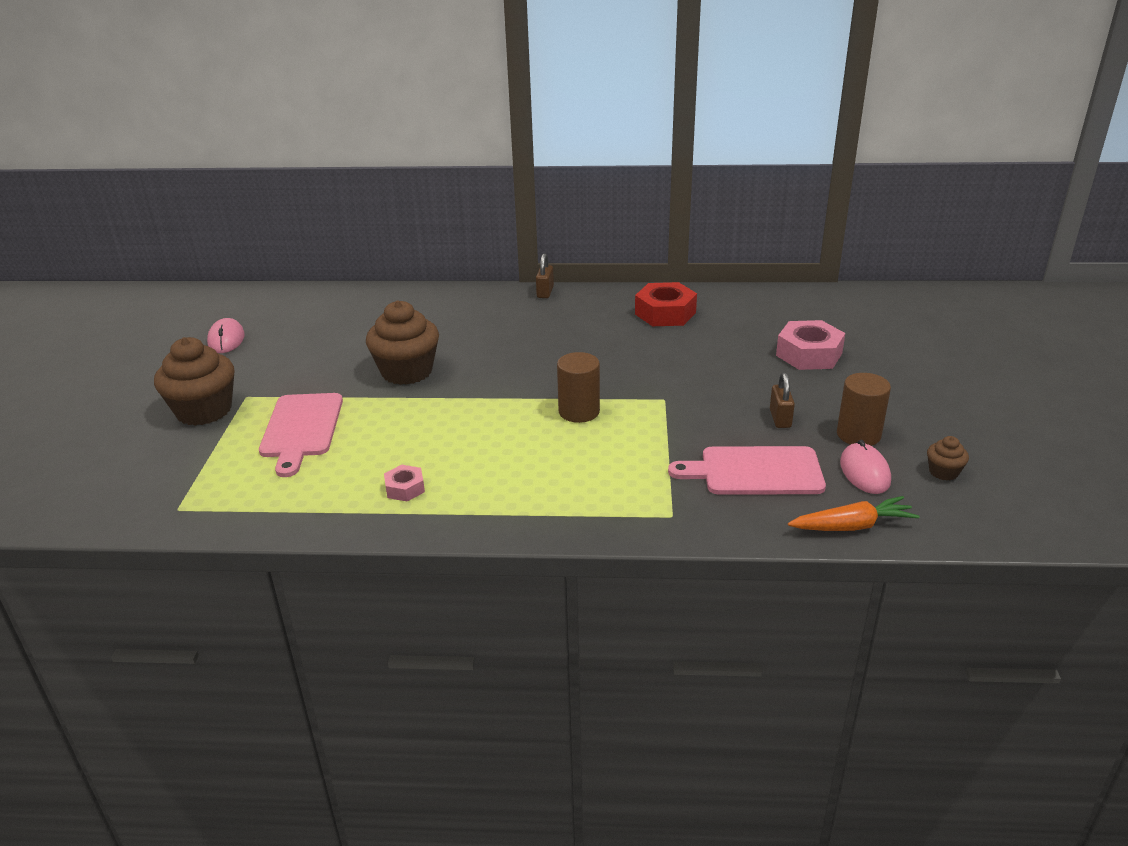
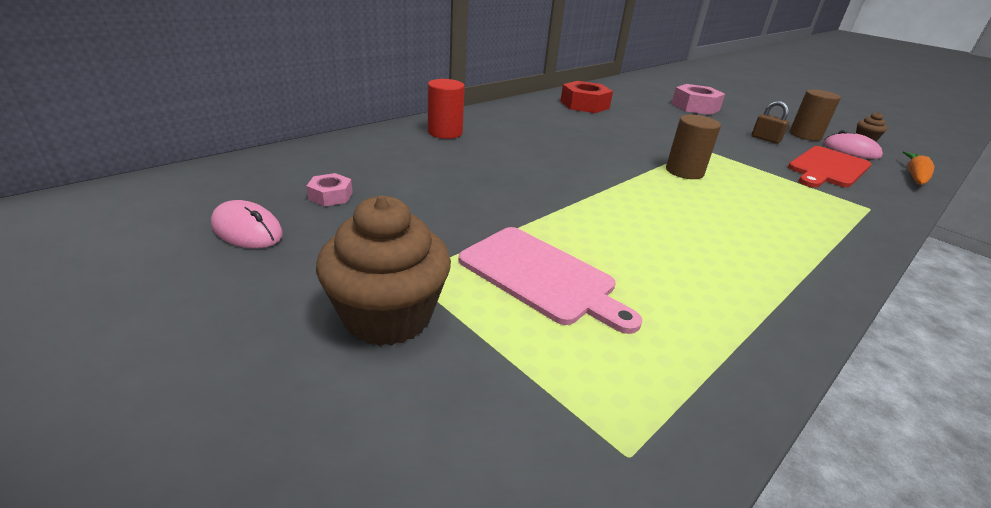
camera: 50 degrees left, 0 degrees up
(405, 488) = (737, 277): pink nut -> pink nut (330, 196)
(407, 371) = (515, 189): brown cupcake -> none
(461, 306) = (445, 132): none -> red cylinder
(545, 292) = (485, 110): brown padlock -> none
(755, 471) = (827, 168): pink cutting board -> red cutting board

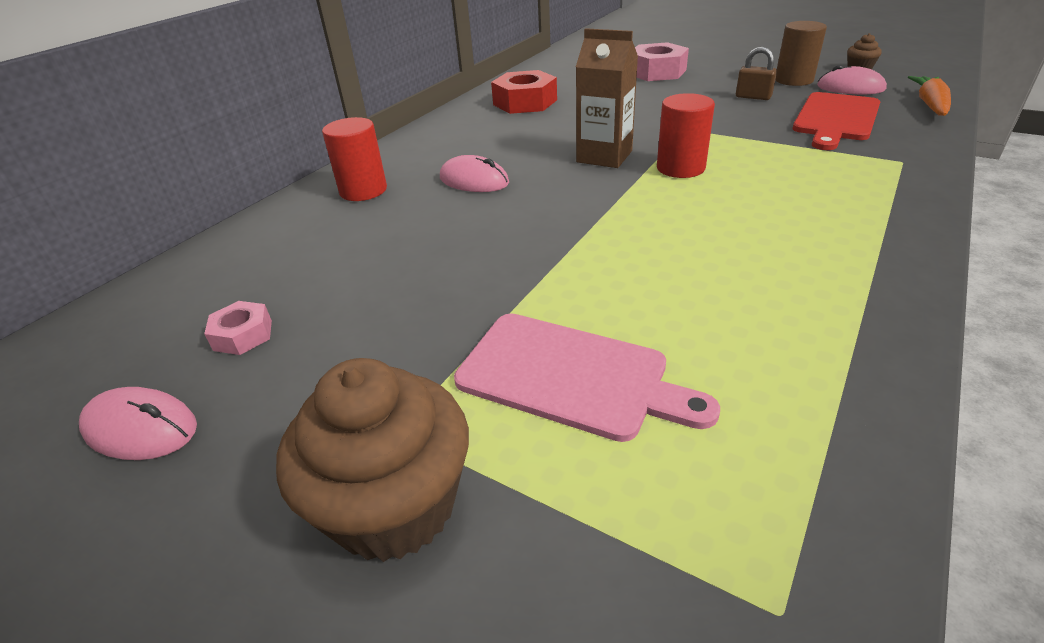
camera: 10 degrees left, 5 degrees up
(525, 144) = (474, 180): none -> pink mouse
(629, 151) = (604, 156): none -> brown carton
(684, 171) = (680, 168): brown cylinder -> red cylinder

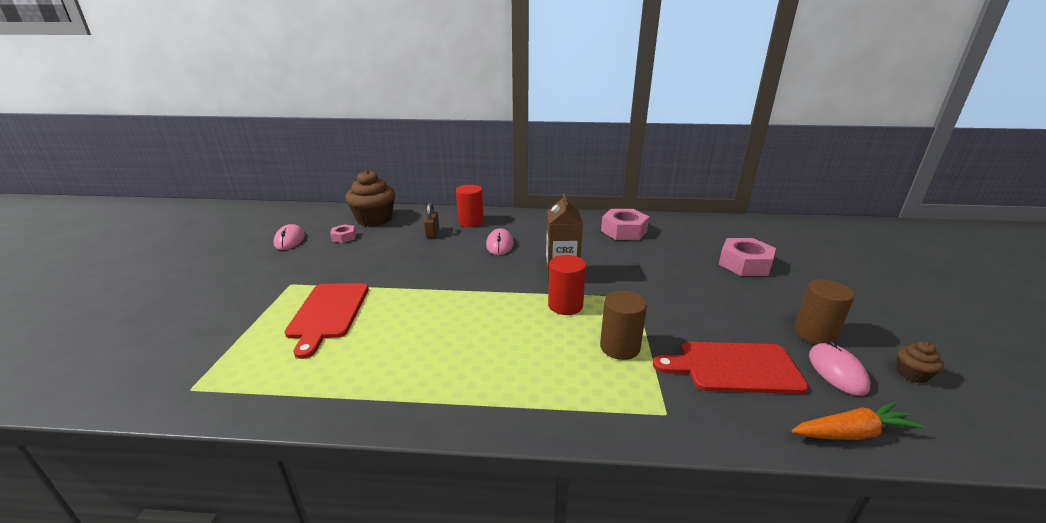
camera: 60 degrees right, 10 degrees down
(394, 505) = (251, 295): brown cupcake -> brown cupcake (374, 219)
(525, 102) = (624, 231): red nut -> pink nut
(570, 376) = (328, 313): pink cutting board -> red cutting board
(753, 97) = (740, 317): brown padlock -> brown padlock (432, 233)
(784, 157) = (620, 347): none -> brown cylinder

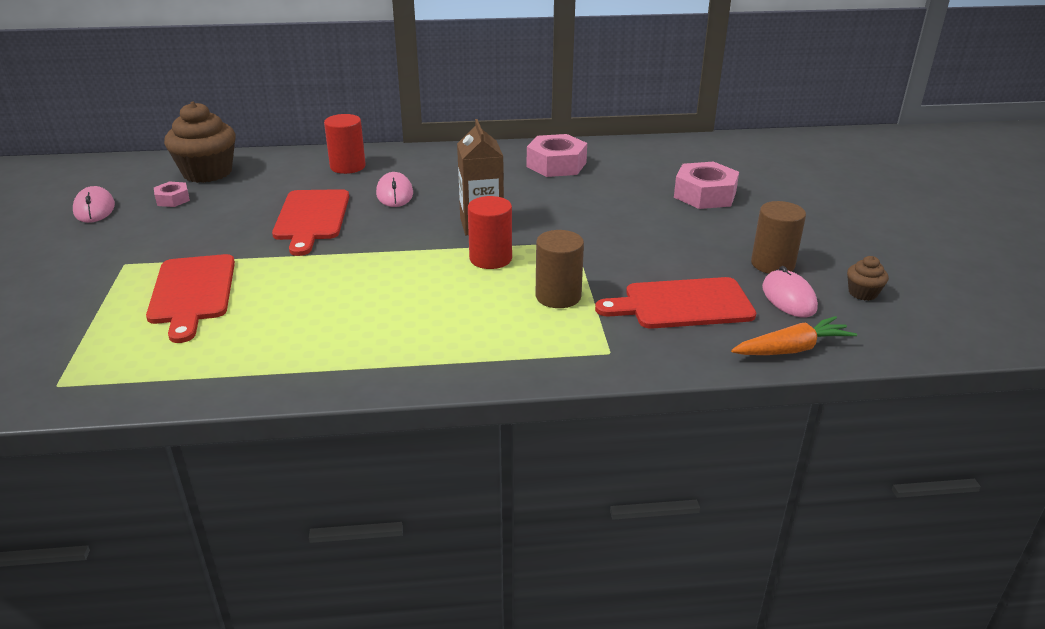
camera: 10 degrees left, 5 degrees up
(432, 233) = (298, 185): brown padlock -> none
(435, 259) = (311, 218): none -> red cutting board

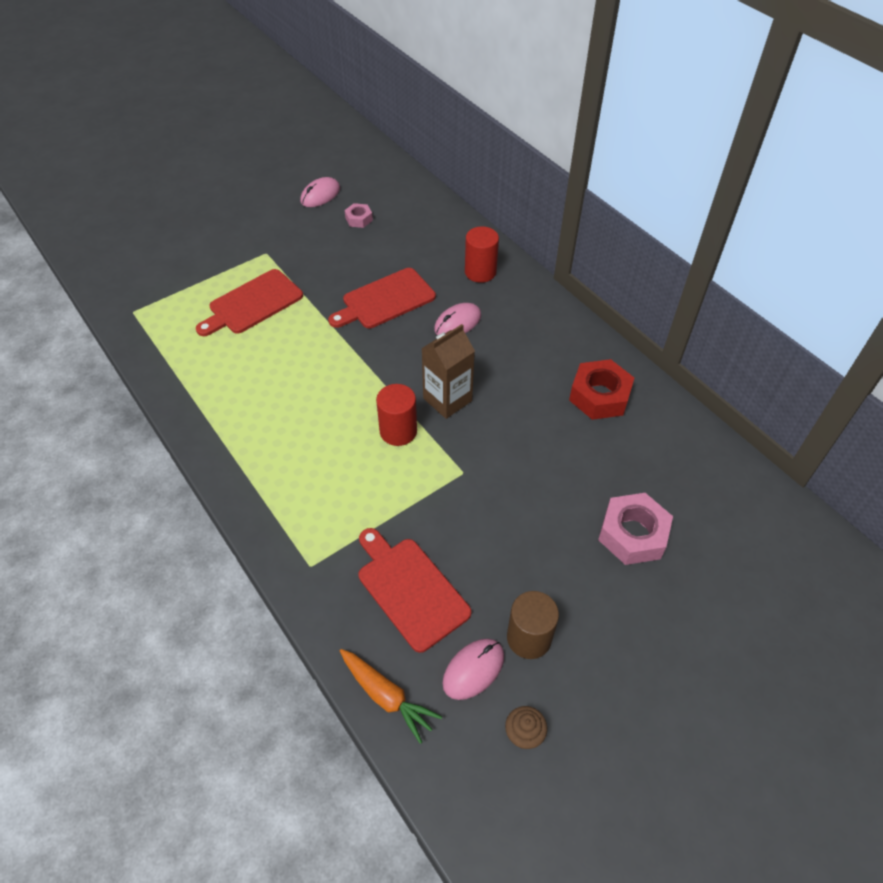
camera: 60 degrees right, 20 degrees up
(207, 172) = (409, 209): brown cupcake -> none
(556, 164) = (599, 396): pink nut -> red nut
(558, 296) = (369, 499): brown cylinder -> none

